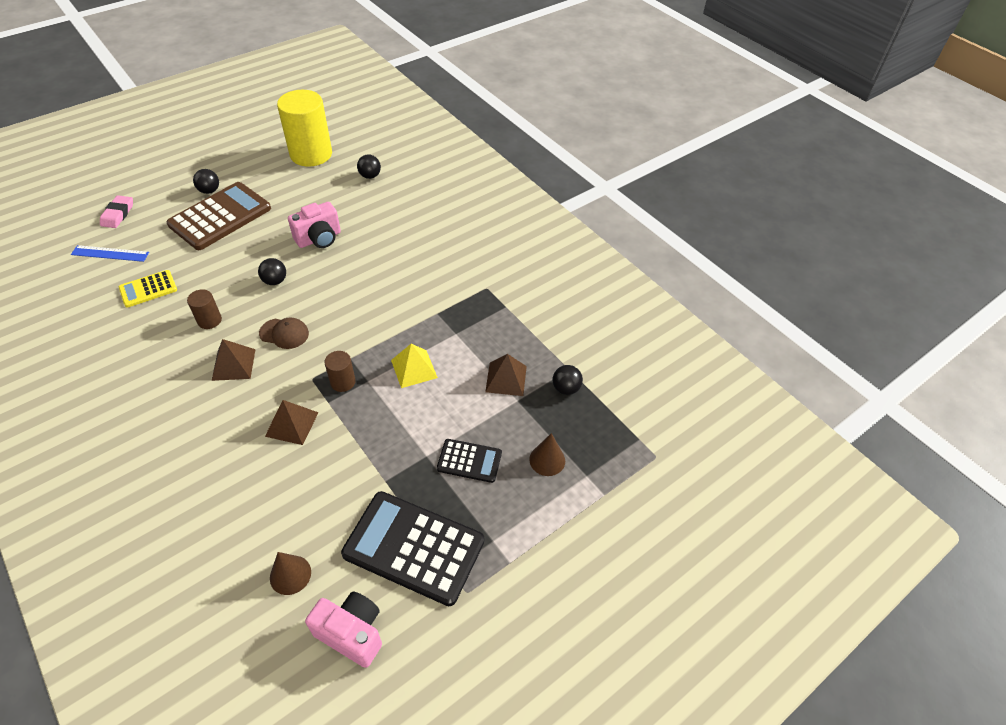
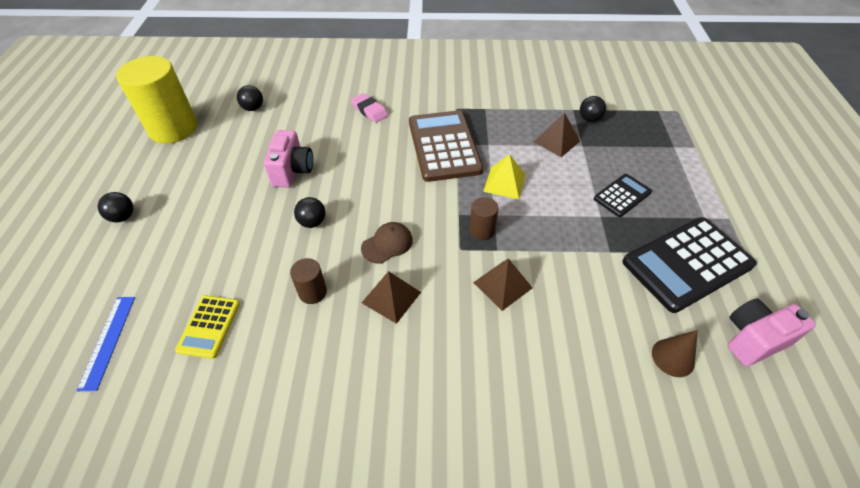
camera: 50 degrees left, 0 degrees up
(110, 253) = (108, 341): blue ruler -> blue ruler turned 45 degrees counterclockwise
(118, 214) = (51, 309): pink eraser -> pink eraser (369, 110)
(220, 217) = (173, 224): brown calculator -> brown calculator (444, 146)
(547, 460) = (648, 157): brown cone -> none

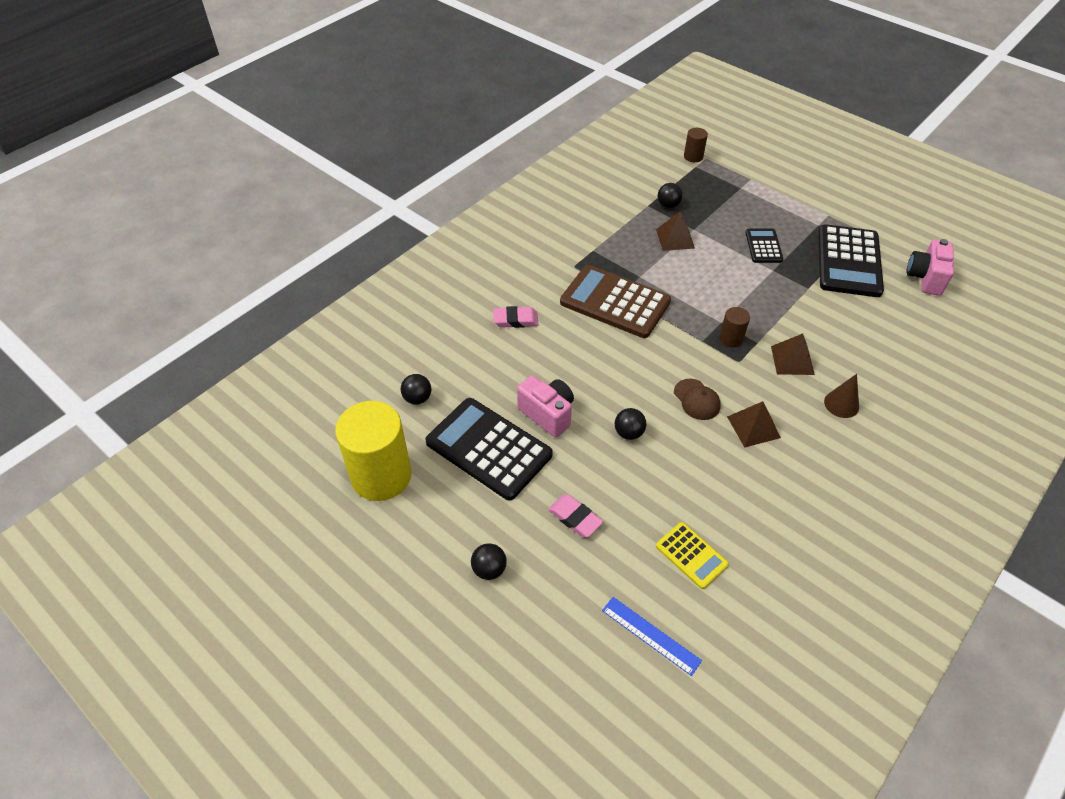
camera: 50 degrees left, 0 degrees up
(201, 236) = (575, 518): none -> pink eraser
(235, 160) = (489, 448): none -> black calculator
(312, 292) = (709, 471): brown cylinder -> brown cylinder (693, 156)
(387, 244) = (696, 399): brown cap -> brown cap turned 150 degrees clockwise
(504, 183) = (692, 295): yellow pyramid -> none
(673, 357) = (912, 320): brown cone -> brown cone (841, 404)

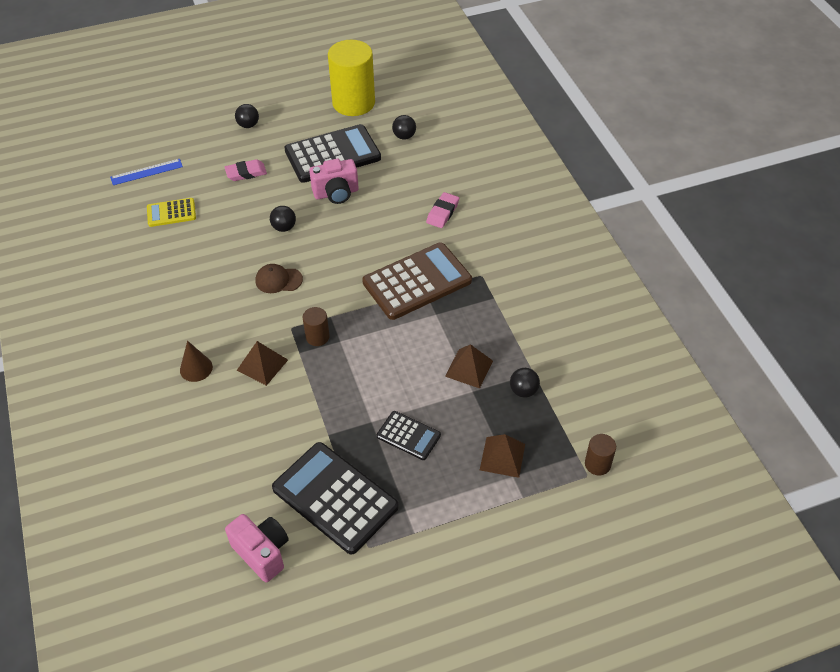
camera: 120 degrees right, 0 degrees up
(753, 427) = (227, 299): brown pyramid -> brown pyramid (502, 457)

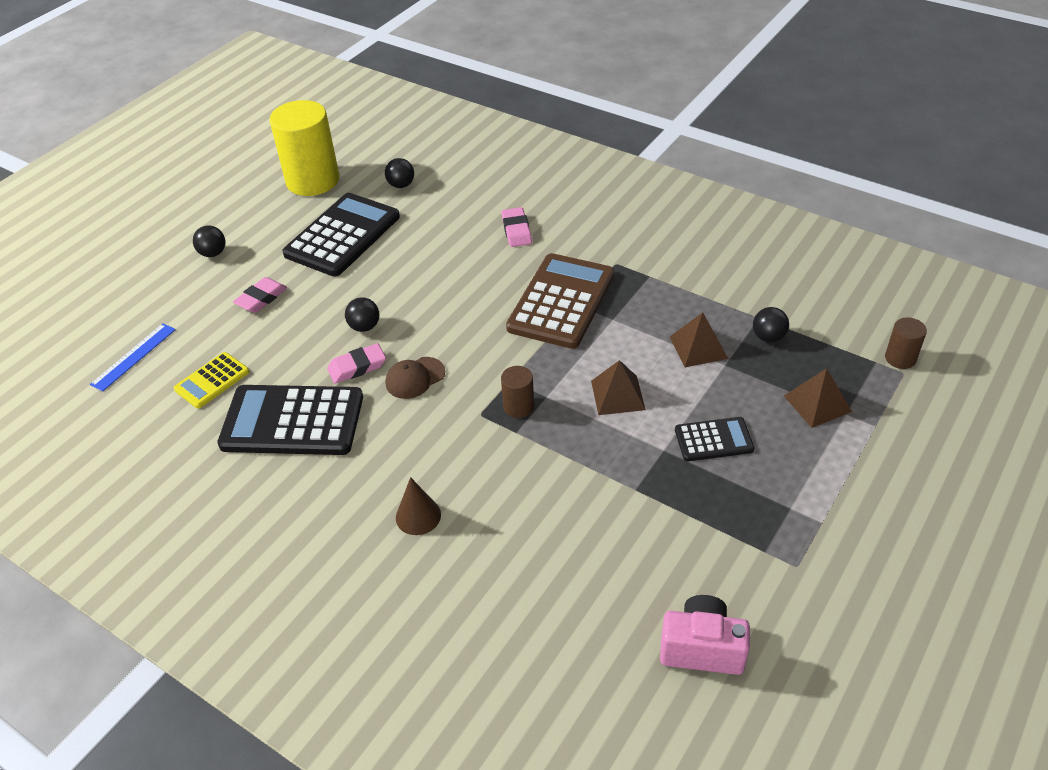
camera: 35 degrees left, 5 degrees down
(254, 252) = (357, 367): none -> pink eraser
(262, 365) = (490, 467): brown pyramid -> brown pyramid (618, 395)
(335, 498) = (711, 543): black calculator -> black calculator (292, 421)
(336, 193) = (386, 267): pink camera -> none

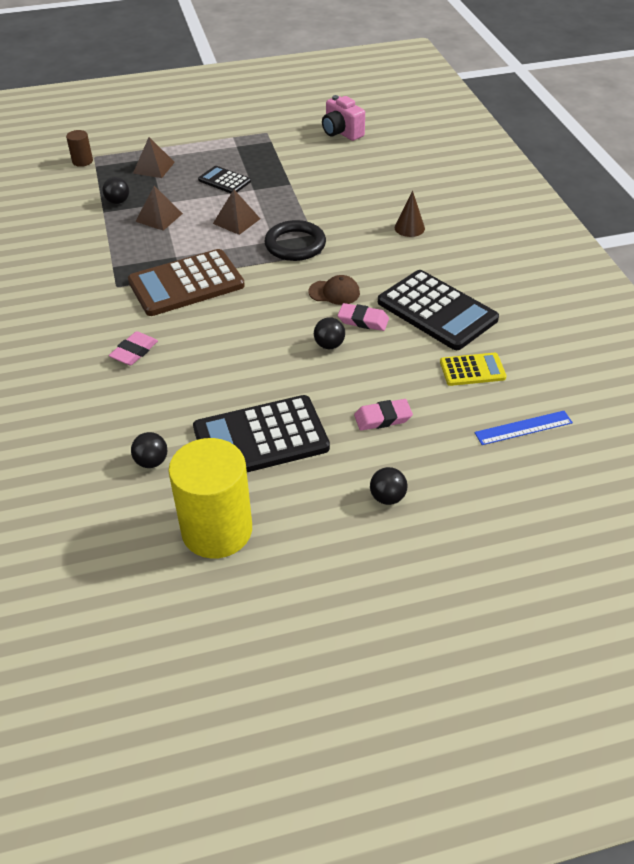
camera: 140 degrees left, 0 degrees up
(518, 406) = (295, 244): brown cylinder -> black ring

